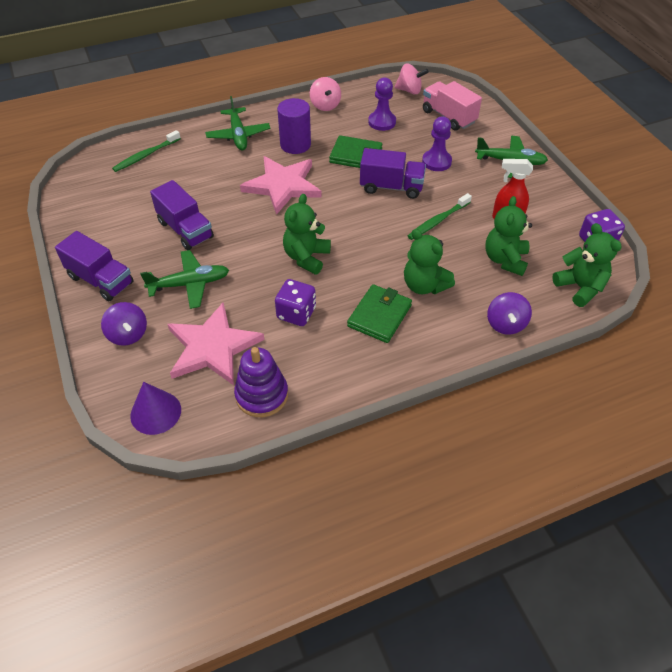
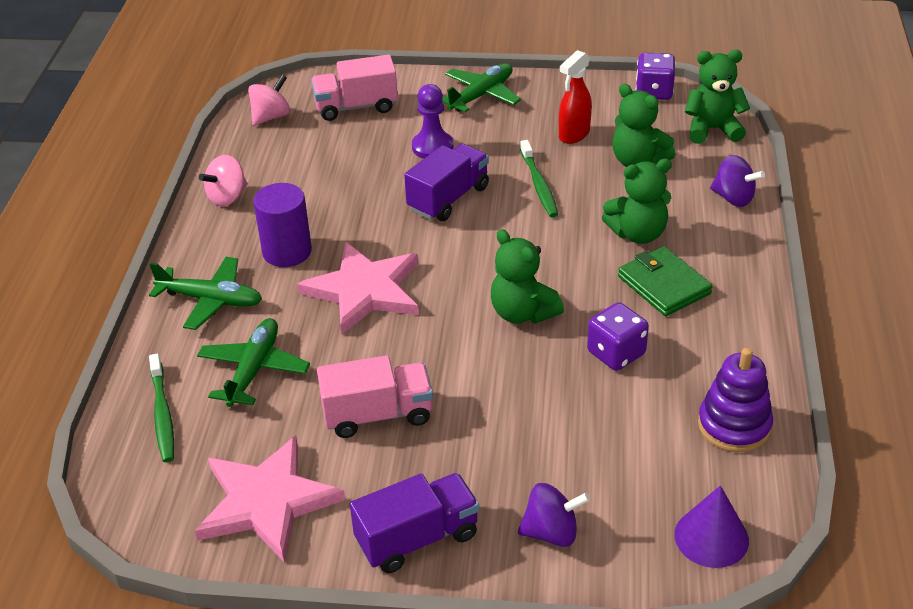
camera: 60 degrees left, 10 degrees down
(185, 230) = (378, 415): purple truck -> pink truck
(190, 284) = (494, 440): green plane -> green plane (254, 369)
(212, 347) = (628, 449): pink star -> pink star (267, 502)
(325, 105) = (227, 197): pink spinning top -> pink spinning top turned 120 degrees clockwise
(356, 155) = (361, 206): green wallet -> none
(382, 122) = (313, 161): purple pawn -> none

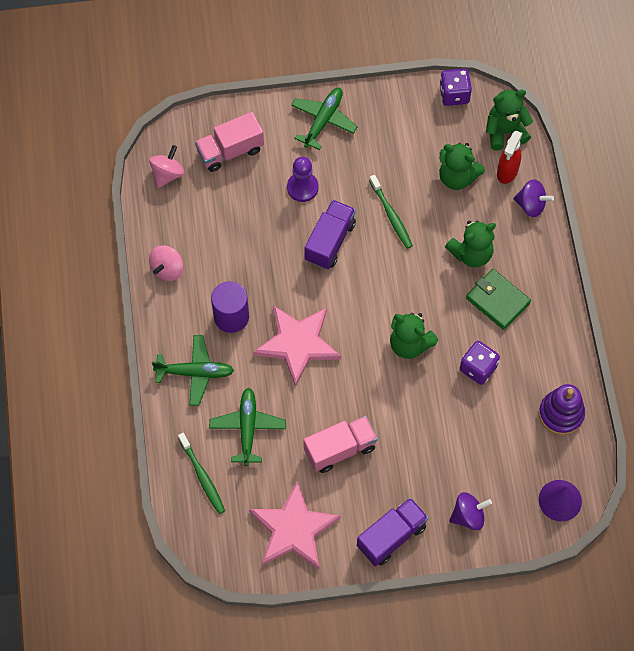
camera: 15 degrees left, 25 degrees up
(574, 135) = (404, 155): red spray bottle -> red spray bottle (507, 172)

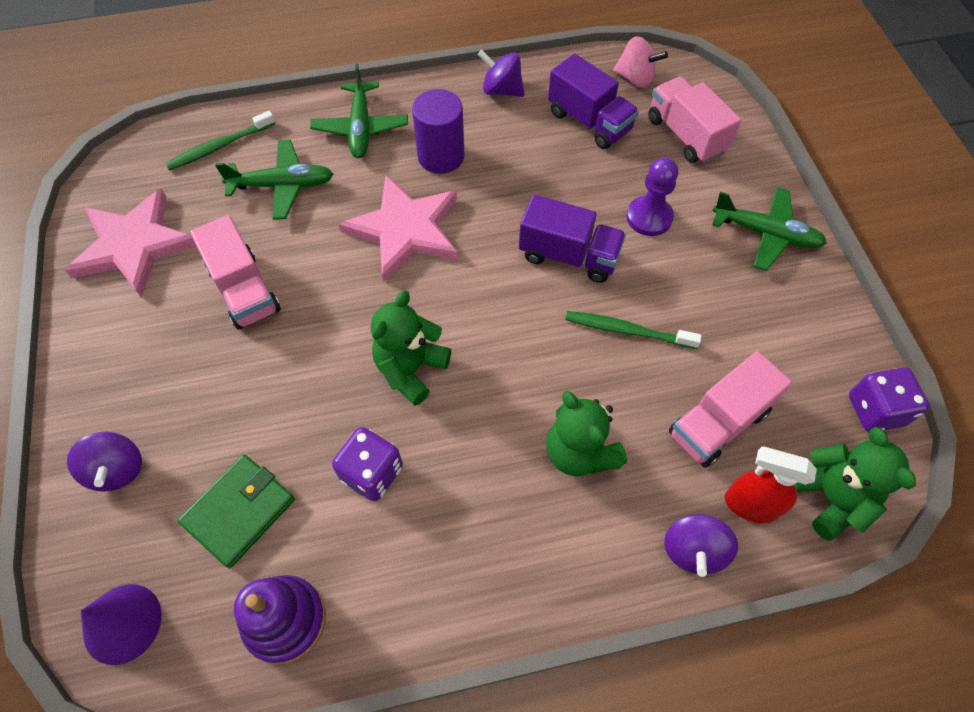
camera: 85 degrees right, 5 degrees down
(167, 269) = (501, 90): pink spinning top -> purple spinning top
(391, 215) = (627, 330): green toothbrush -> green toothbrush turned 45 degrees clockwise
(391, 536) = (102, 363): purple truck -> purple truck (589, 121)
(457, 177) = (718, 423): green teddy bear -> pink truck
(497, 300) = (497, 499): green wallet -> green wallet (239, 511)

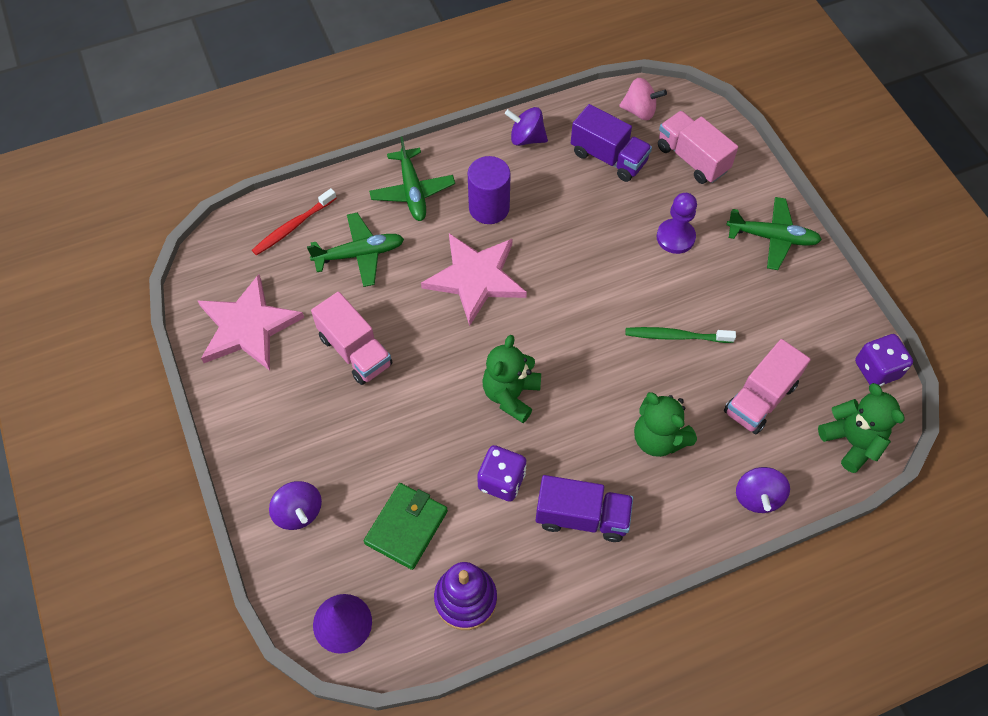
camera: 10 degrees left, 0 degrees up
(220, 146) = (293, 226): green toothbrush -> red toothbrush
(568, 255) = (616, 280): purple truck -> purple truck (582, 517)
(749, 504) = (793, 456): red spray bottle -> none

